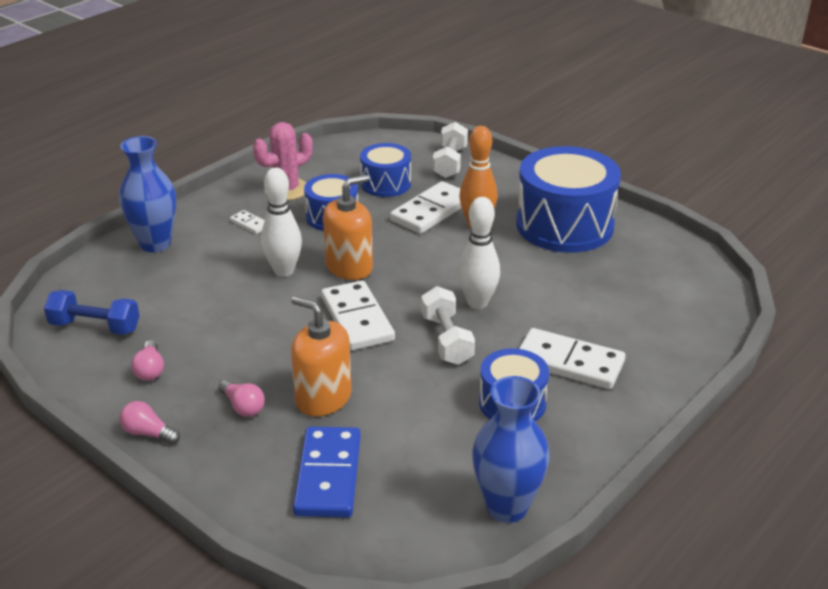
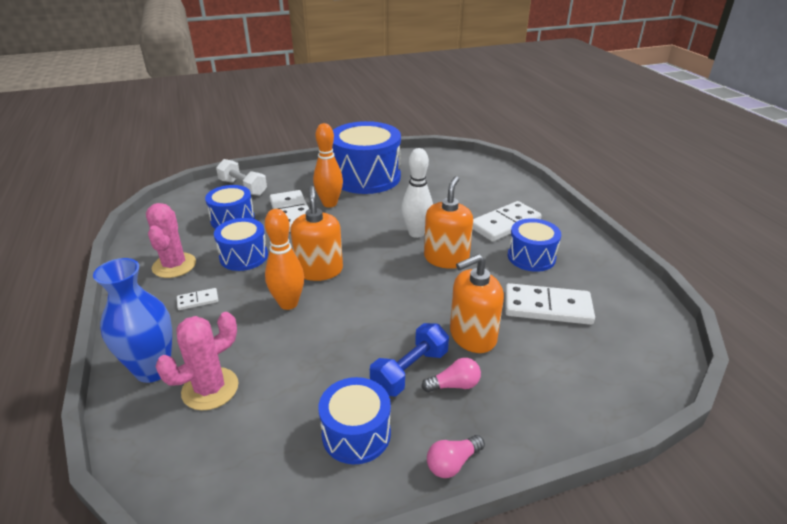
camera: 60 degrees left, 0 degrees up
(95, 327) = (246, 459): blue dumbbell -> blue dumbbell (410, 371)
(150, 370) = (356, 434): pink light bulb -> blue drum
(153, 279) = (210, 389): none -> pink cactus
(284, 271) = (288, 303): white bowling pin -> orange bowling pin
(328, 475) = (566, 363): blue domino -> none
(357, 319) = (388, 288): white domino -> white domino (547, 307)
(446, 339) = (446, 258): white dumbbell -> orange soap dispenser
(506, 507) = (631, 294): blue vase -> none

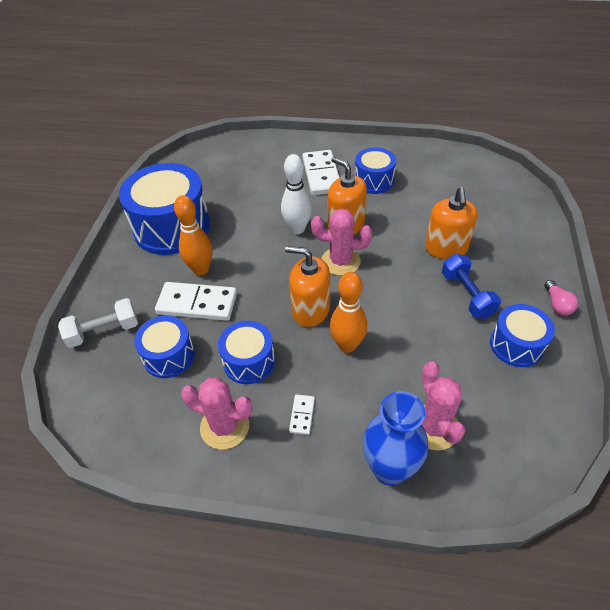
camera: 60 degrees left, 15 degrees up
(393, 269) = (340, 261): none -> pink cactus
(454, 385) = (490, 277): pink light bulb -> none
(547, 307) = (435, 199): white domino -> none

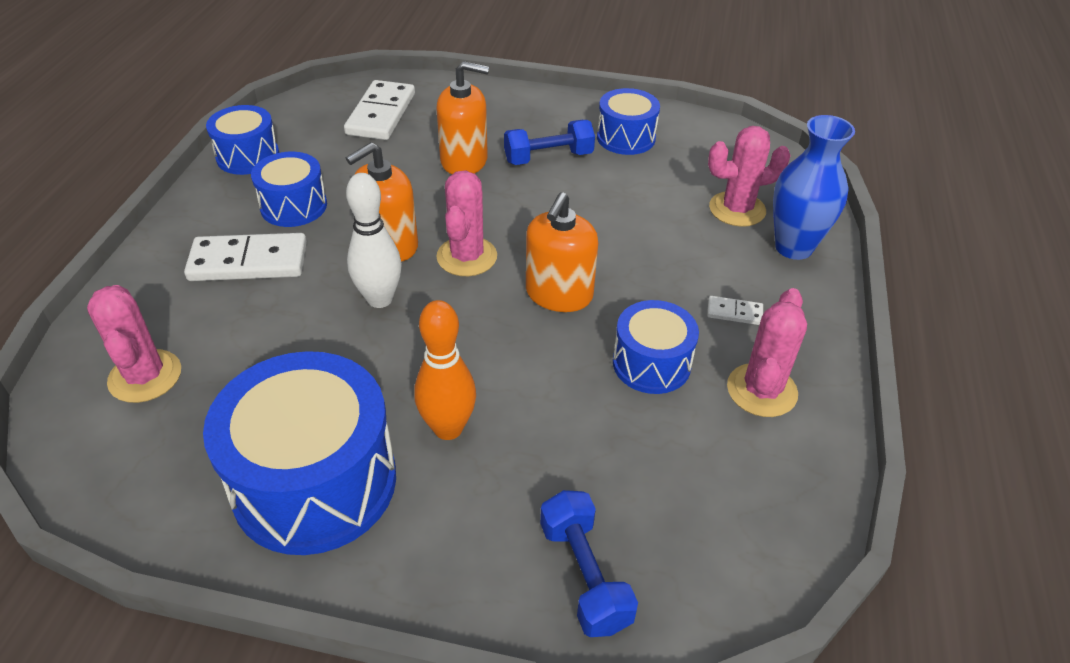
camera: 90 degrees left, 5 degrees down
(104, 331) = (584, 575): white dumbbell -> blue dumbbell
(169, 356) = (642, 465): blue drum -> blue drum (248, 156)
(197, 304) = (531, 431): white domino -> white domino (381, 114)
(238, 162) = (145, 376): none -> pink cactus
(347, 345) = (623, 263): orange bowling pin -> none
(557, 304) = (570, 102): pink light bulb -> none

